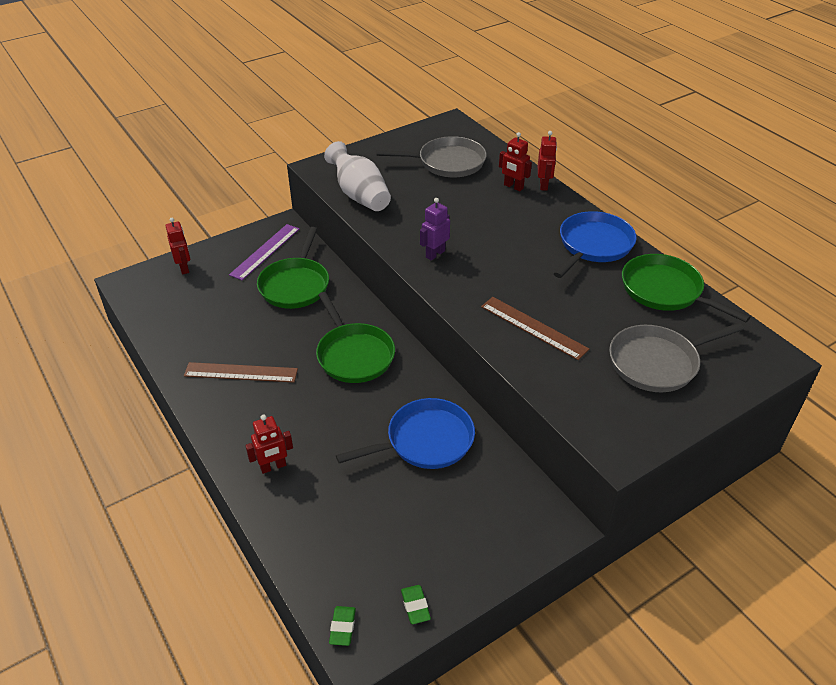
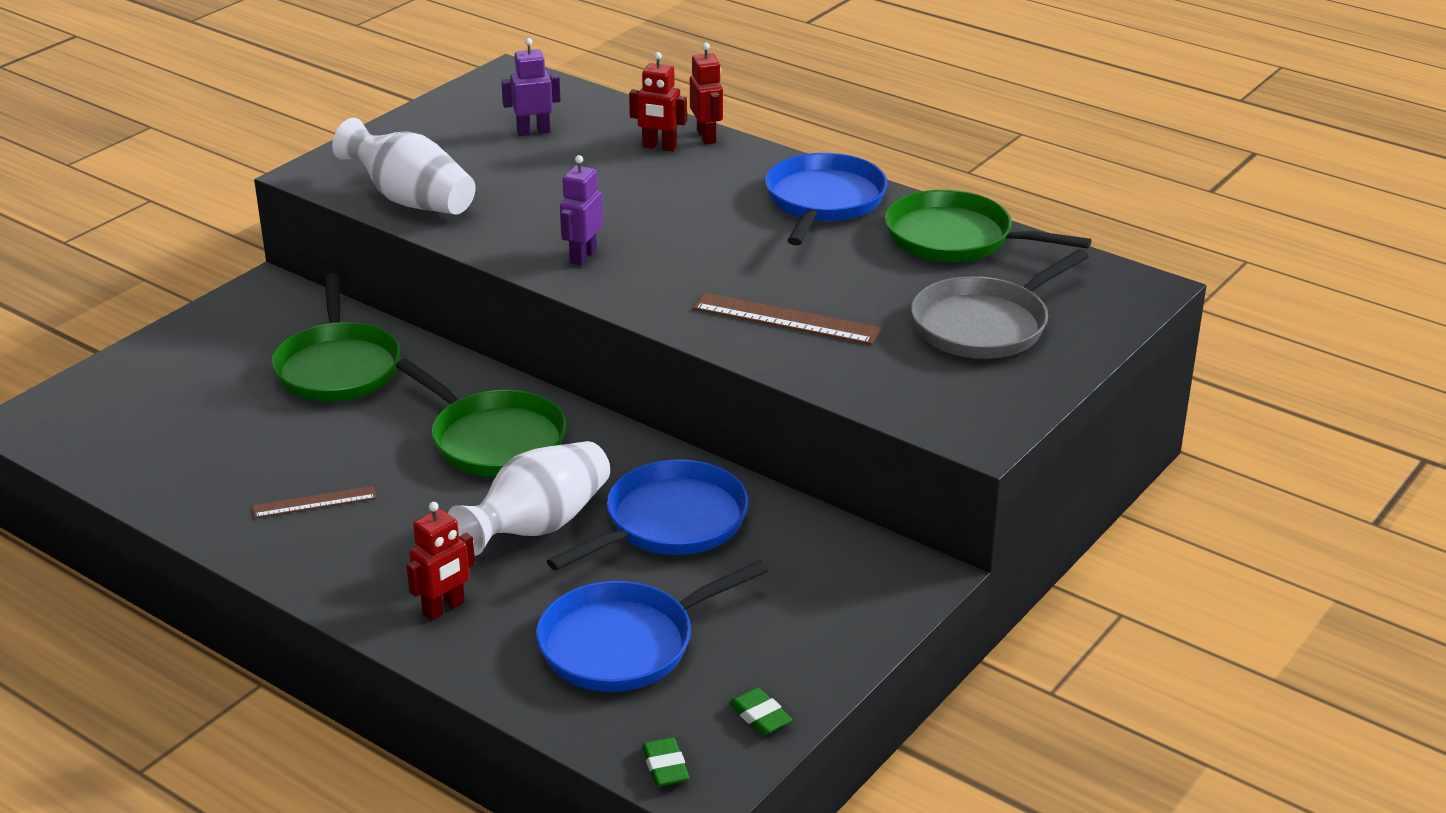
camera: 20 degrees left, 10 degrees down
(184, 268) = (119, 381): red robot -> none
(241, 372) = (314, 502): brown ruler -> brown ruler, size x0.62
(265, 251) = (255, 331): purple ruler -> none
(350, 422) = (538, 526): none -> white vase
(360, 524) = (624, 644): none -> blue pan
(447, 162) = (533, 132): grey pan -> purple robot

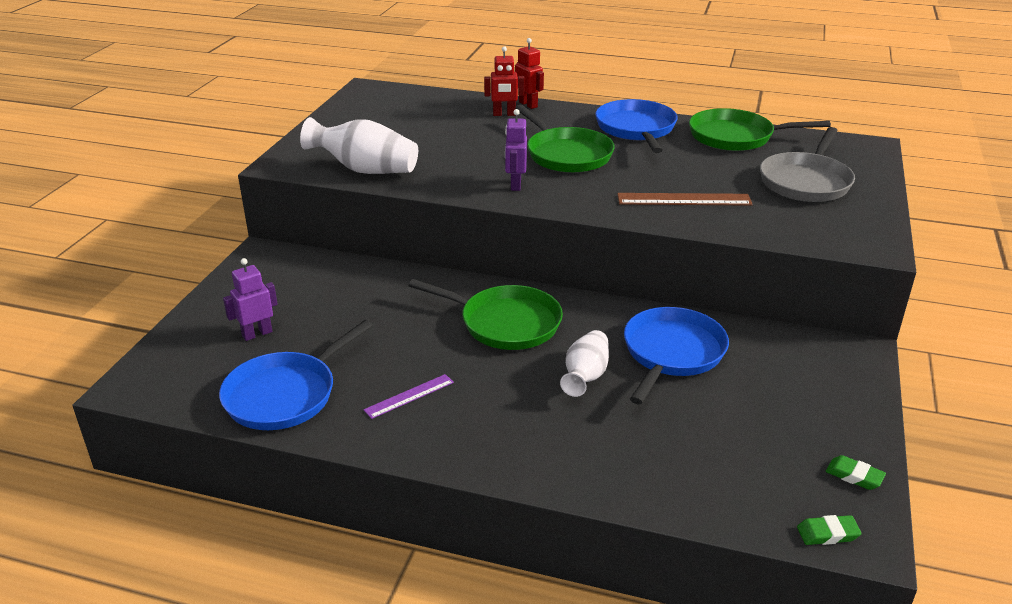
camera: 20 degrees left, 0 degrees up
(314, 502) = (409, 396): brown ruler -> purple ruler
(338, 367) = (355, 296): green pan -> green pan (566, 154)
(444, 608) = (568, 453): red robot -> none
(533, 132) = (413, 117): purple robot -> purple robot (257, 334)
(538, 526) = (585, 376): white vase -> white vase, size x0.66
(624, 644) = (717, 447): blue pan -> blue pan (285, 394)
(665, 766) = (827, 534): green eraser -> green eraser turned 60 degrees counterclockwise

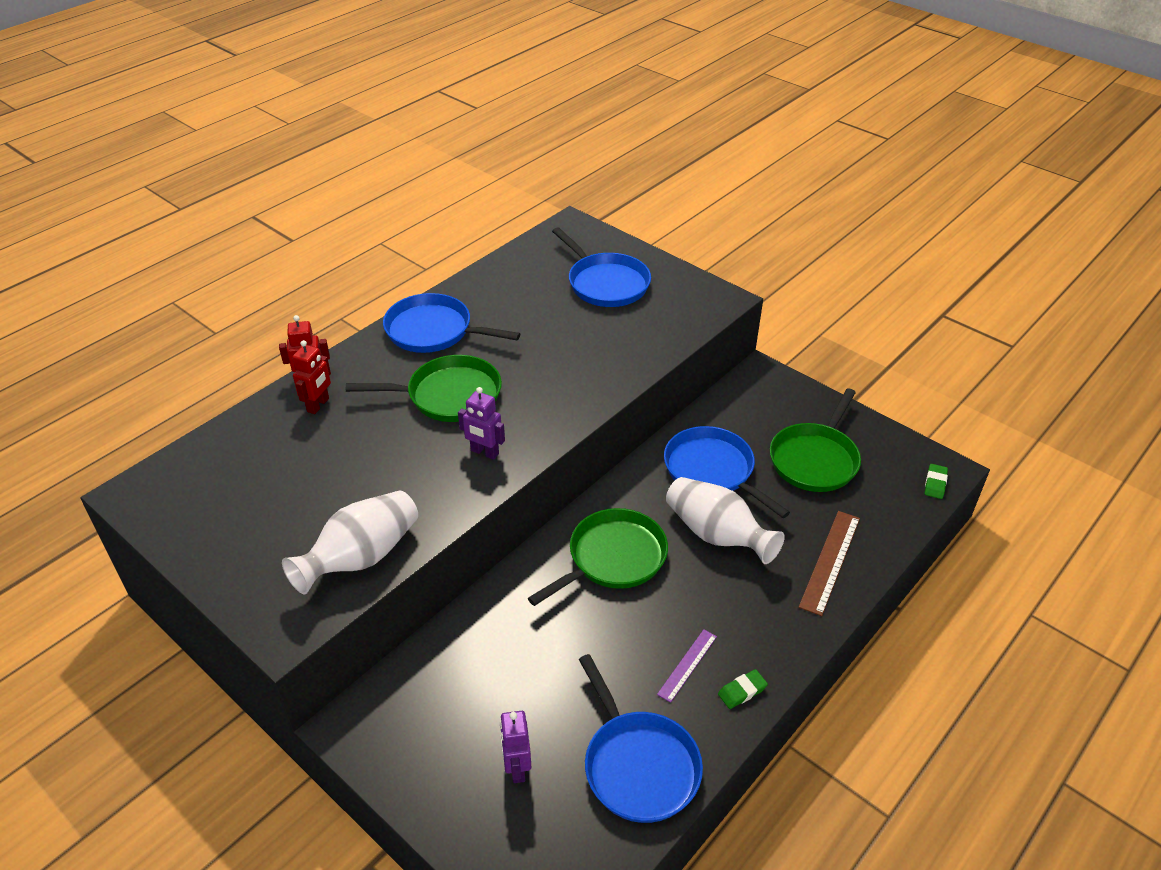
camera: 65 degrees left, 10 degrees up
(409, 396) = (687, 665): purple ruler -> purple ruler turned 45 degrees clockwise
(585, 376) = (716, 535): white vase -> white vase, size x1.52
(684, 199) = (588, 359): brown ruler -> brown ruler (830, 561)
(735, 137) = (499, 282): green pan -> green pan (815, 459)
(806, 182) = (605, 283): grey pan -> blue pan
(854, 476) = (887, 444): green eraser -> green eraser (742, 691)

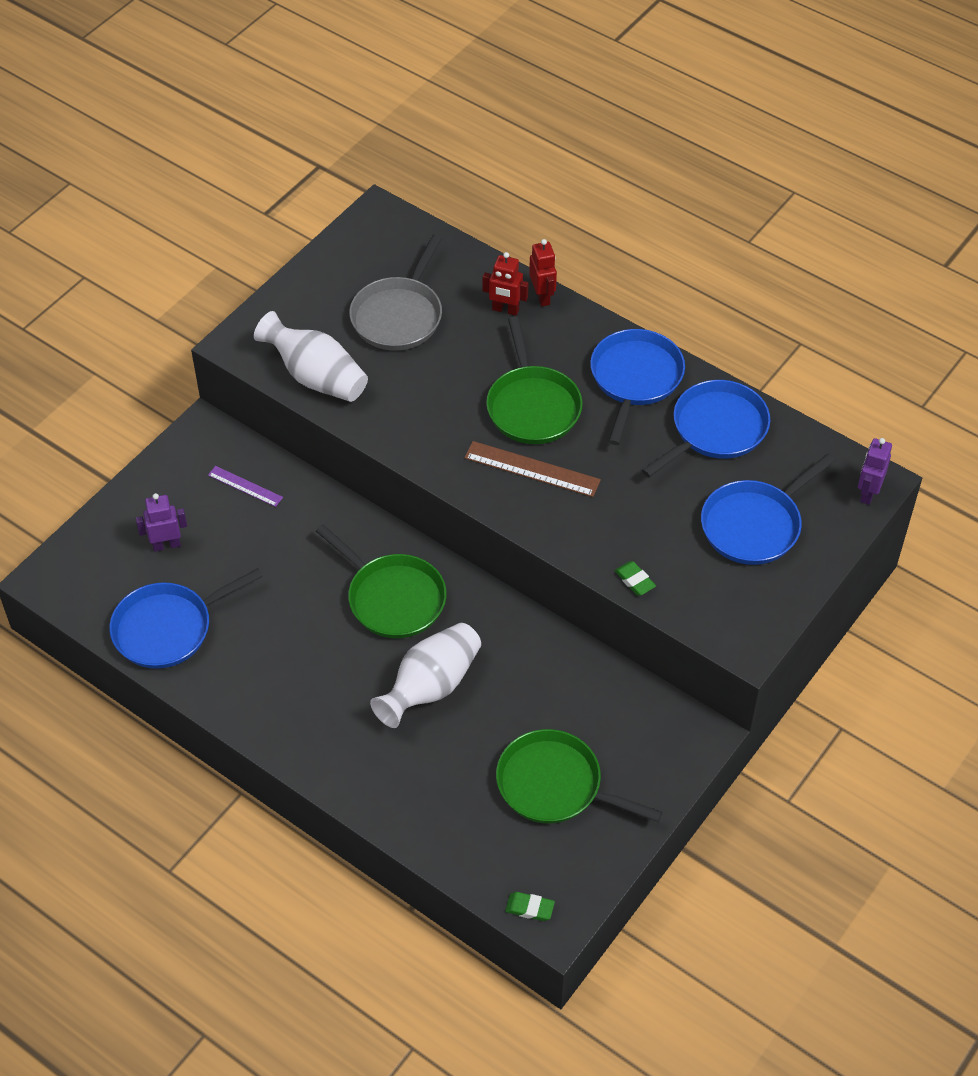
camera: 85 degrees right, 10 degrees up
(295, 484) = (399, 315): none -> grey pan
(484, 452) = (453, 445): purple robot -> purple robot (868, 493)
(687, 665) = (269, 662): purple ruler -> purple ruler (245, 486)
(712, 471) = (524, 683): blue pan -> blue pan (715, 429)
(742, 691) = (242, 705): green eraser -> green eraser (634, 580)
(830, 561) = (402, 789): brown ruler -> brown ruler (532, 469)

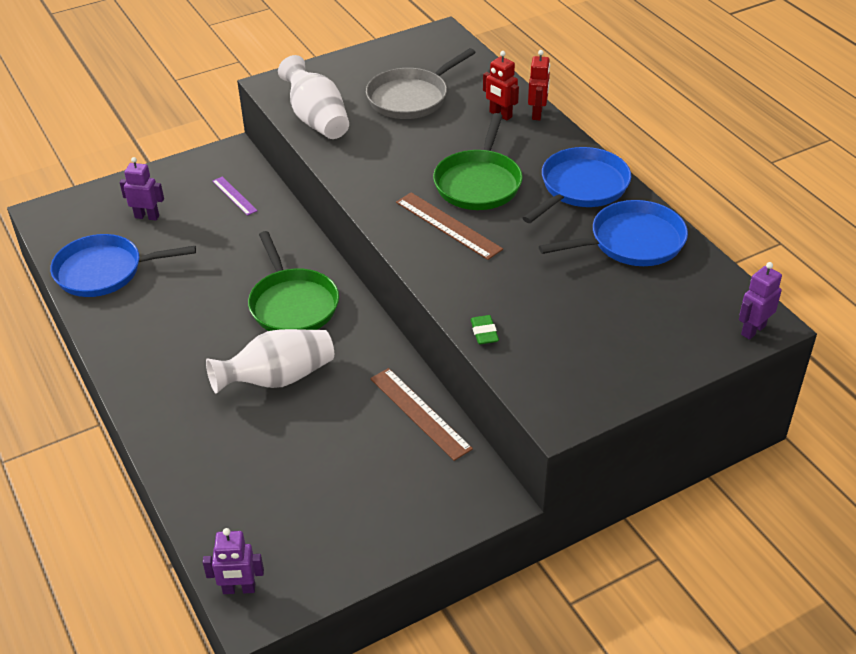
camera: 25 degrees right, 10 degrees down
(529, 908) = (239, 589): green eraser -> purple robot
(555, 785) = (331, 493): green pan -> none
(587, 674) = (419, 413): none -> brown ruler
(754, 525) = (625, 323): blue pan -> none

